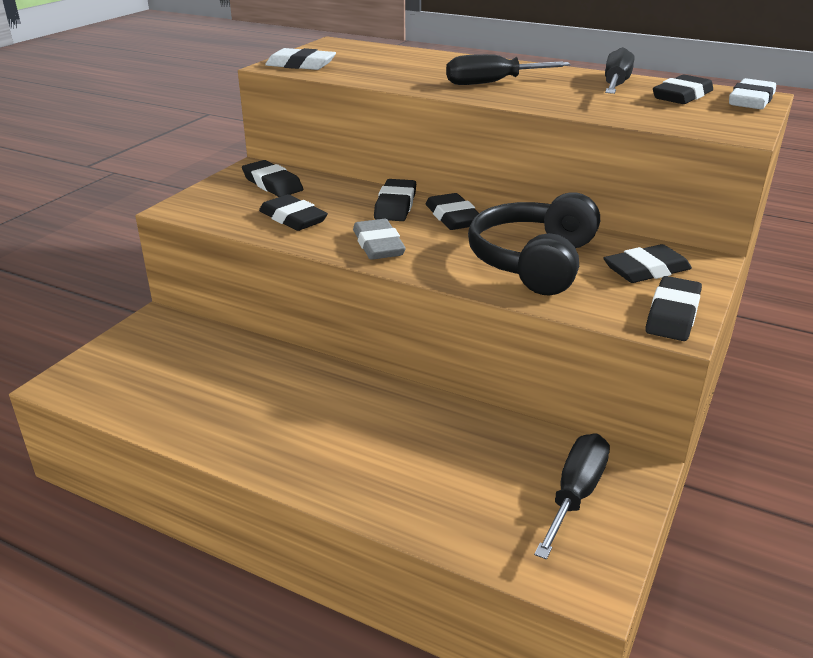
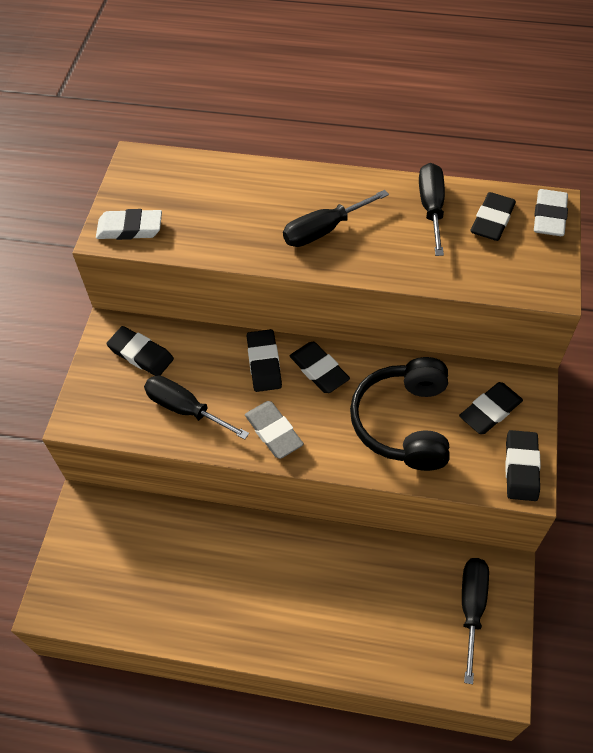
camera: 15 degrees left, 25 degrees up
(293, 218) = (185, 409): black eraser -> black screwdriver

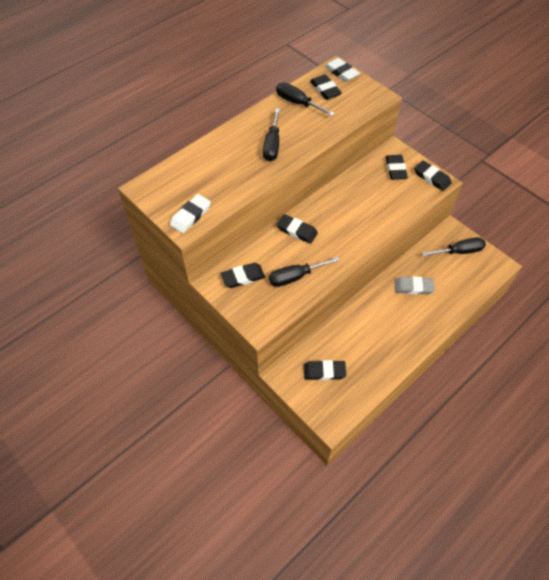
camera: 55 degrees left, 0 degrees up
(273, 432) = (340, 250): grey eraser -> grey eraser (413, 287)
(319, 370) = (320, 213): black eraser -> black eraser (324, 372)
(404, 423) = (376, 201): black headphones -> none
(471, 607) = (459, 251): black screwdriver -> black screwdriver turned 120 degrees clockwise

